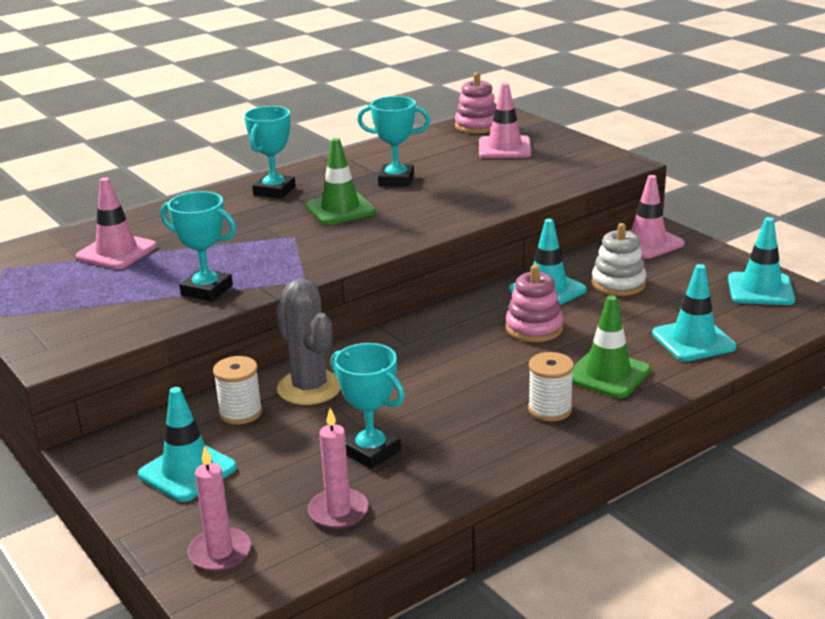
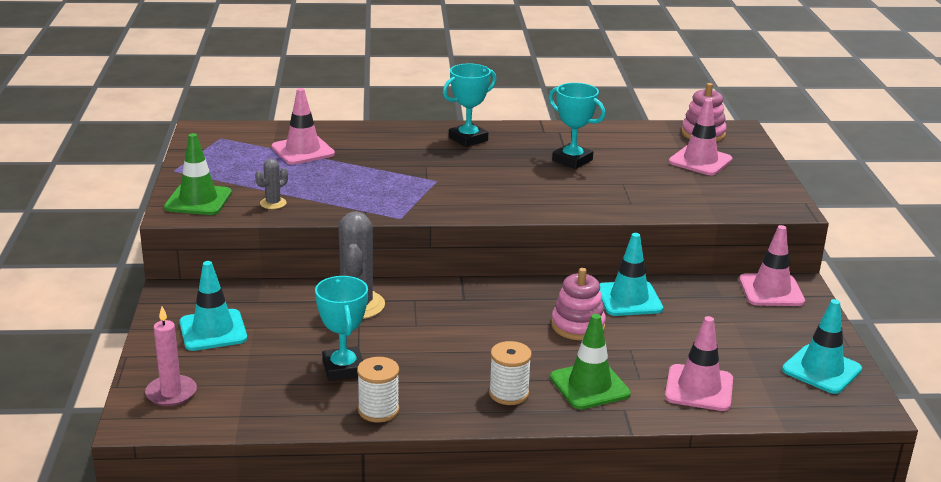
camera: 30 degrees right, 0 degrees up
(152, 311) = (273, 203): none -> grey cactus
(207, 290) = (326, 201): turquoise trophy -> none
(240, 413) = (291, 304): white spool -> white spool (378, 410)
(338, 511) = (273, 400): pink candle -> none
(340, 209) = (498, 170): green traffic cone -> green traffic cone (198, 200)
(618, 283) = (697, 316): white stacking toy -> none
(693, 340) = (699, 388): turquoise traffic cone -> pink traffic cone

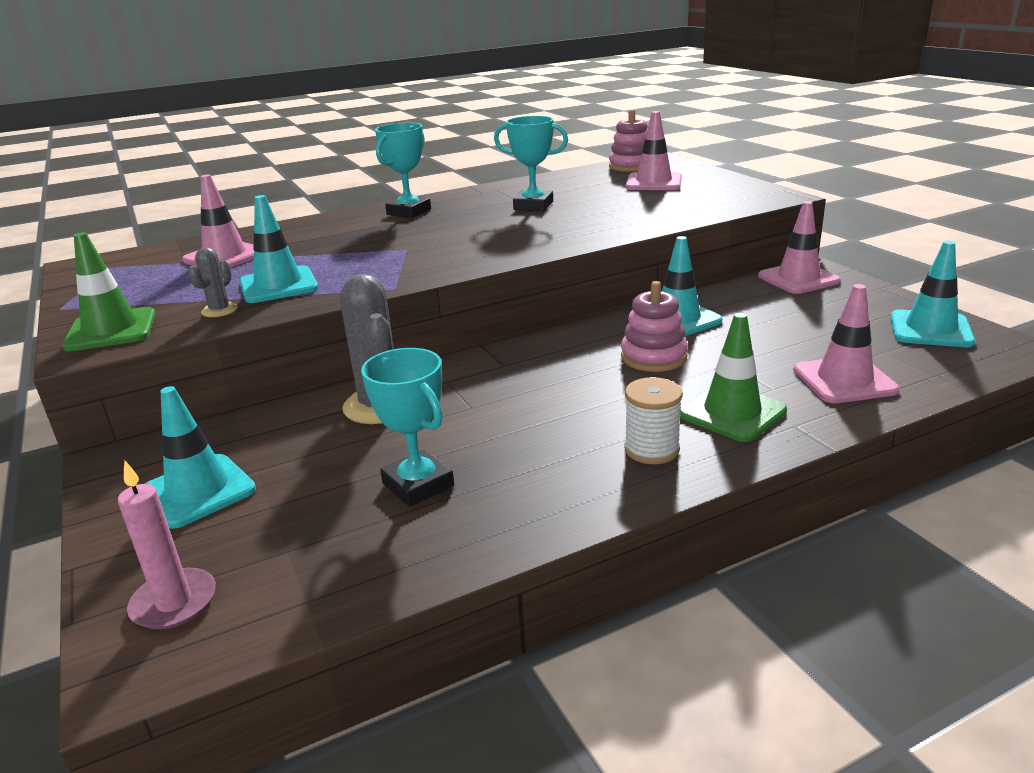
camera: 20 degrees left, 0 degrees up
(324, 191) = (278, 285): none -> turquoise traffic cone
(378, 410) = (507, 524): white spool -> none

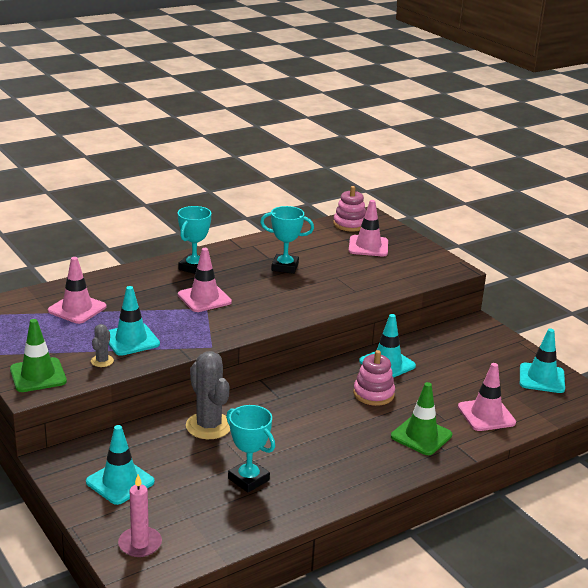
camera: 10 degrees left, 0 degrees up
(651, 449) = (377, 459): white spool -> none
(798, 279) = (466, 331): pink traffic cone -> pink traffic cone (204, 298)

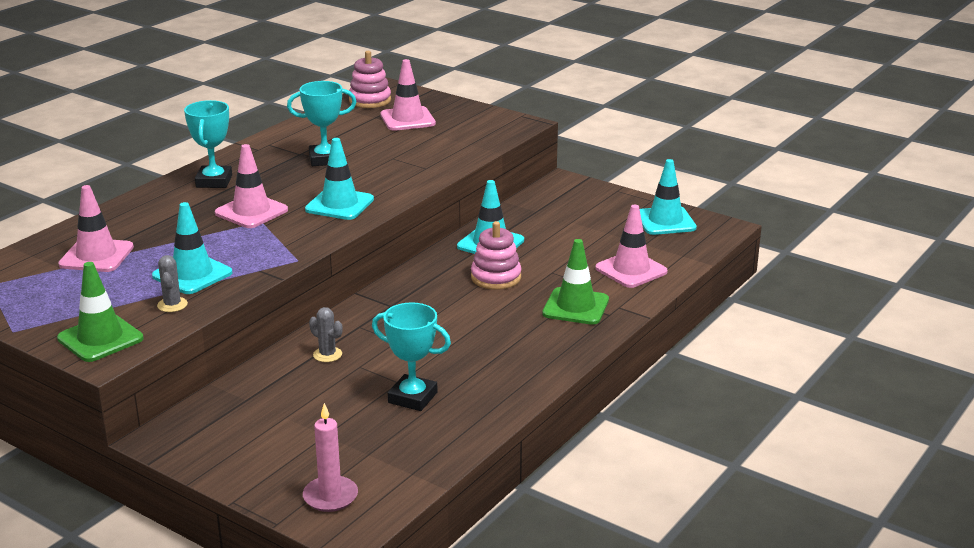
camera: 20 degrees left, 0 degrees up
(120, 482) = (260, 439): turquoise traffic cone -> turquoise traffic cone (339, 204)
(208, 426) = (327, 354): grey cactus -> grey cactus, size x0.49

